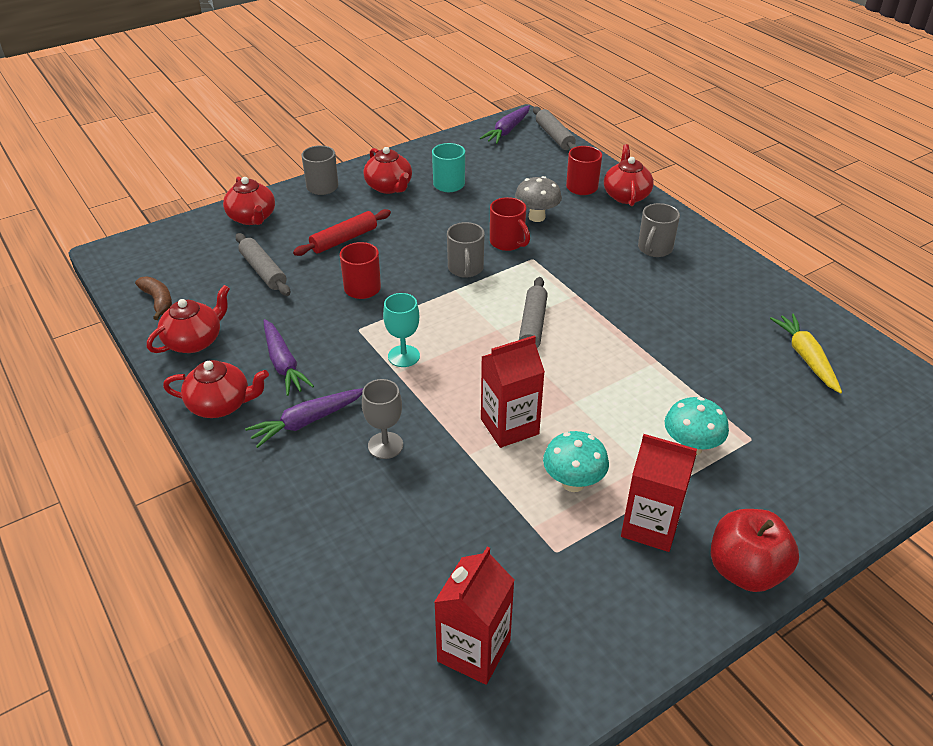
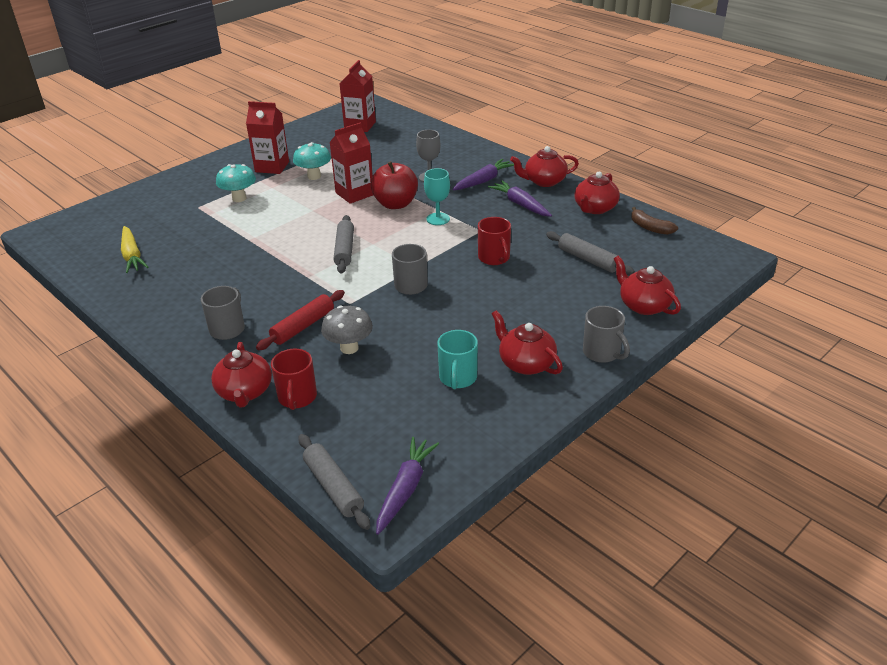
camera: 170 degrees right, 5 degrees down
(344, 239) = (537, 296): red rolling pin -> red rolling pin (303, 326)
(508, 242) = (376, 315): red mug -> none
(745, 570) = (226, 159): red apple -> red apple (395, 204)

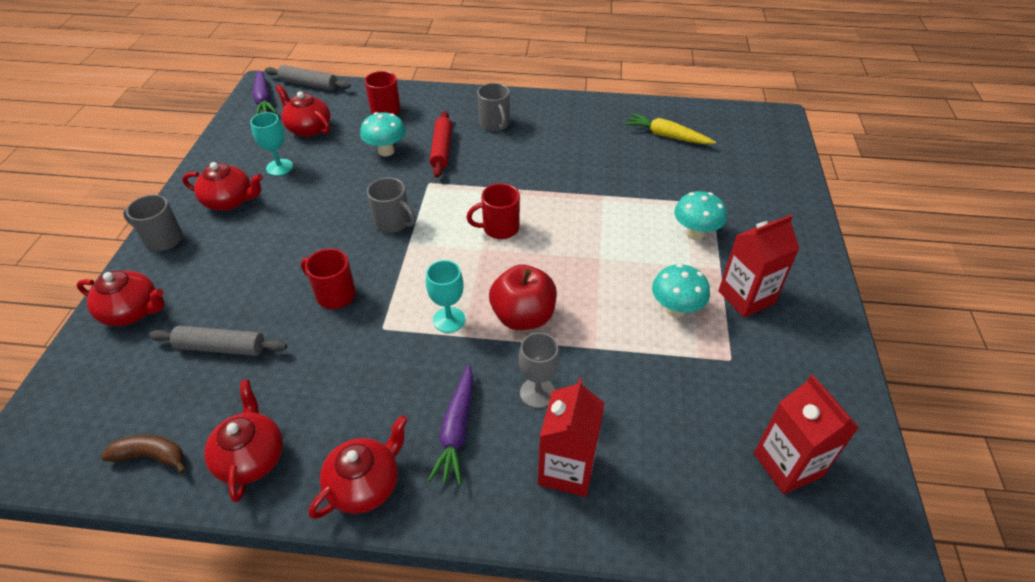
camera: 140 degrees right, 10 degrees up
(244, 392) = (424, 99): red teapot -> red teapot (308, 128)
(344, 250) = (499, 228): grey rolling pin -> red mug
(349, 348) = (386, 151): grey mushroom -> turquoise mushroom
(354, 194) = (590, 307): red carton -> red carton (567, 469)
(457, 378) = (279, 167): turquoise mug -> turquoise goblet
(520, 204) = (365, 405): purple carrot -> none

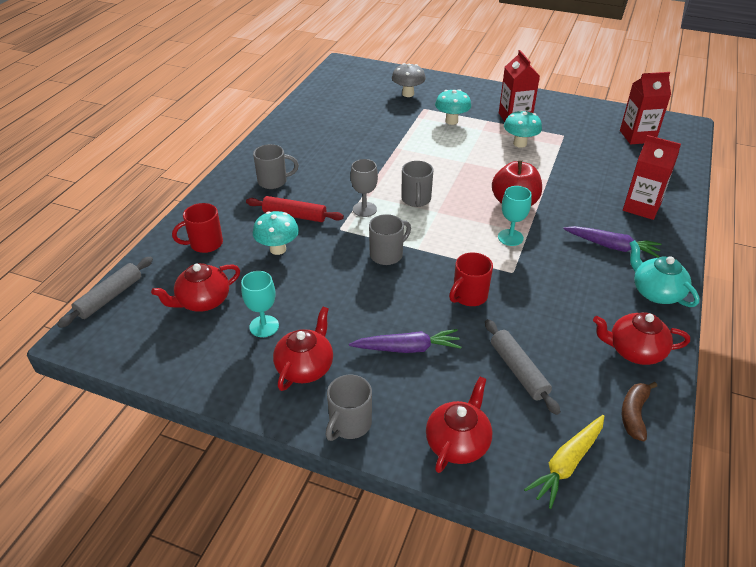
camera: 75 degrees left, 5 degrees down
(221, 347) = (518, 371): grey rolling pin -> grey rolling pin turned 45 degrees counterclockwise
(264, 100) = (115, 337): purple carrot -> purple carrot (407, 348)
(365, 484) = (656, 292): red teapot -> turquoise teapot
(499, 228) = (416, 200): red mug -> grey mug
(537, 393) = (583, 208): grey goblet -> grey goblet (364, 209)
(667, 136) = (339, 107): yellow carrot -> yellow carrot (567, 463)
(740, 184) = (408, 94): none -> grey mushroom

